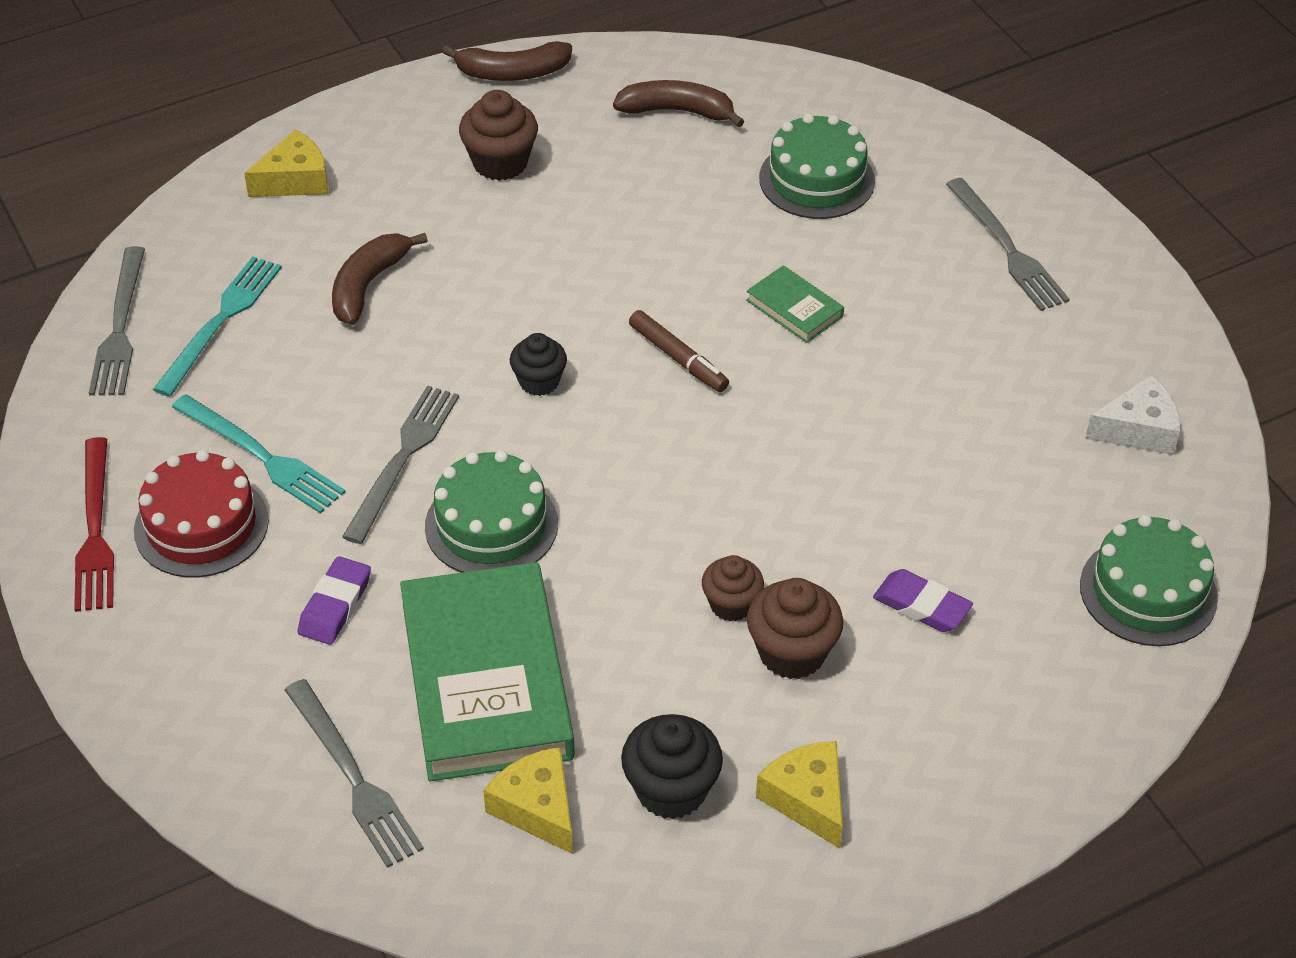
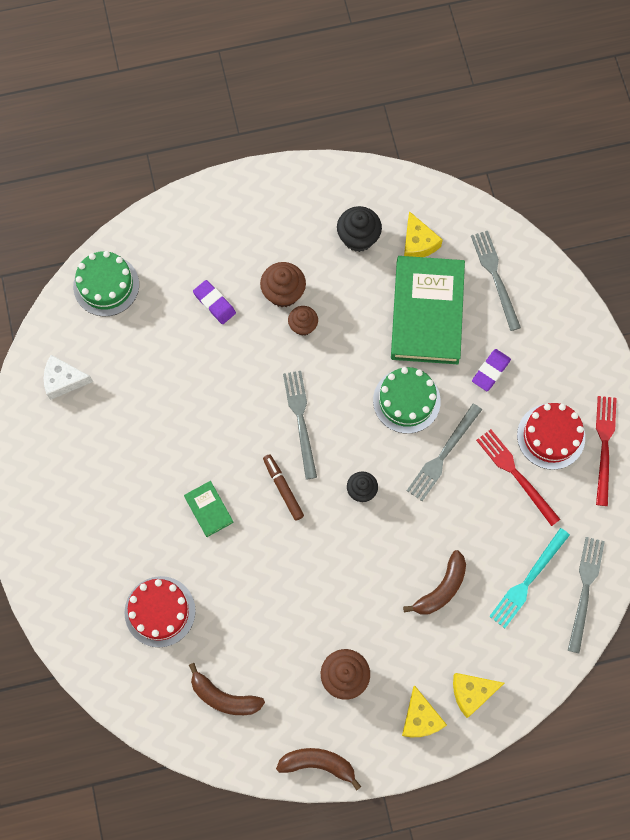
camera: 165 degrees left, 25 degrees up
(262, 456) = (515, 474): turquoise fork -> red fork
(807, 799) = (301, 219): yellow cheese -> yellow cheese (420, 718)
(816, 179) = (160, 611): green cake -> red cake
(1007, 249) = (73, 525): grey fork -> grey fork (300, 420)

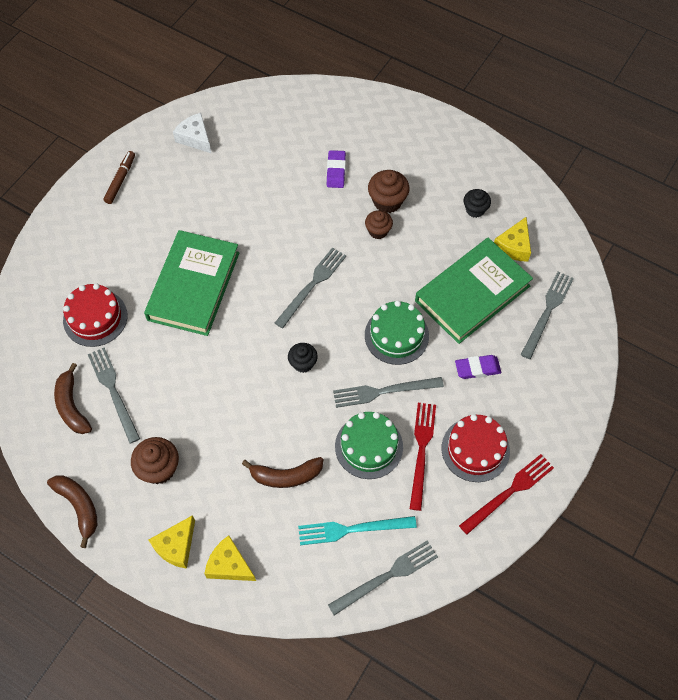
camera: 45 degrees right, 10 degrees down
(106, 285) = (281, 107): green cake -> green cake (369, 446)
(208, 509) = (193, 286): green book -> green book, size x2.30
(243, 654) = (113, 391): none -> grey fork
(283, 488) = (254, 316): brown marker -> brown marker (120, 180)
(358, 238) = (475, 209): black cupcake -> black cupcake, size x0.66

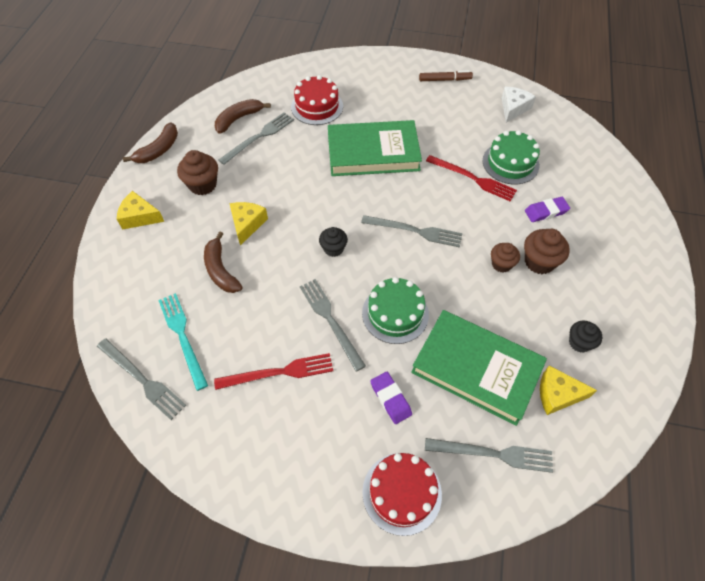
camera: 70 degrees right, 5 degrees down
(229, 565) = (130, 256): yellow cheese -> yellow cheese (247, 224)
(369, 446) = (269, 325): green cake -> green cake (510, 163)
(475, 449) = (297, 423): red cake -> red cake (402, 493)
(509, 492) = (259, 471): red fork -> red fork (473, 179)

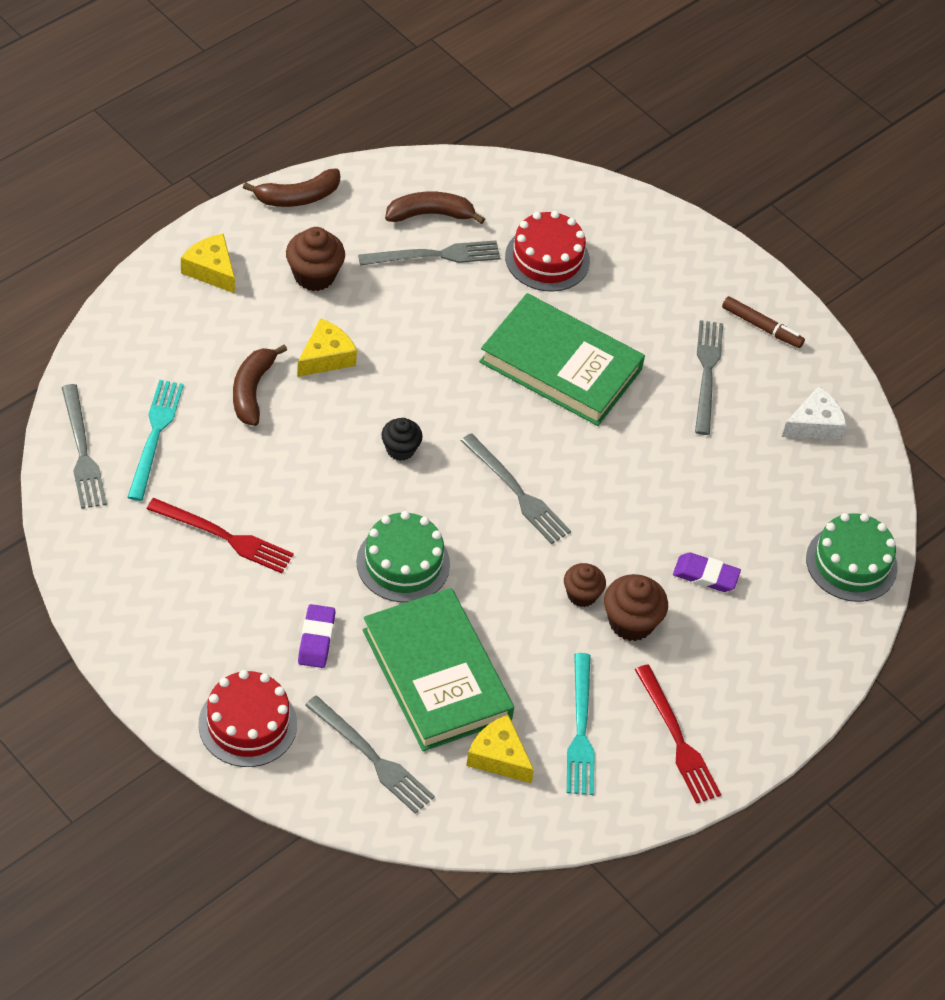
camera: 30 degrees right, 5 degrees down
(330, 320) = (325, 523): grey fork -> grey fork (707, 373)
(473, 179) = (656, 478): red fork -> red fork (677, 739)
(510, 163) = (728, 490): green cake -> green cake (851, 563)
(579, 342) = (581, 730): black cupcake -> turquoise fork

